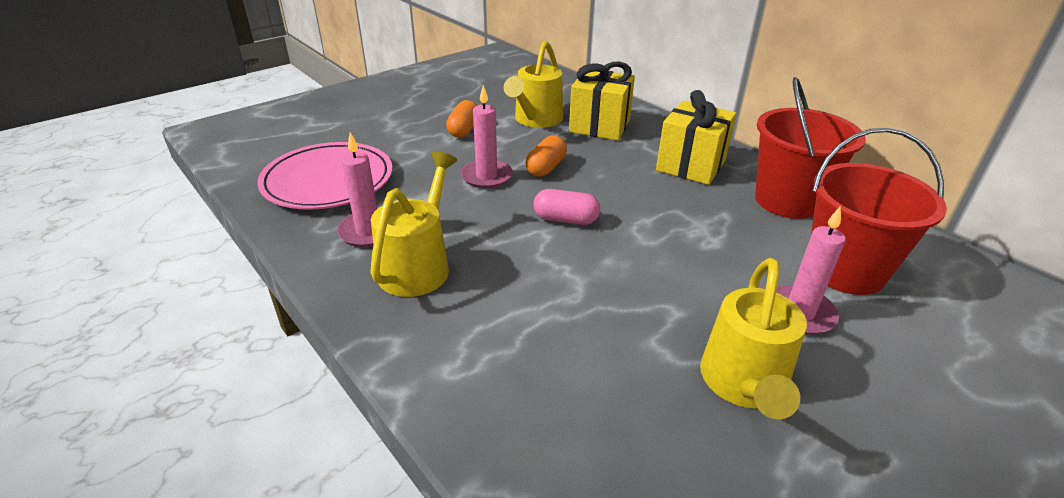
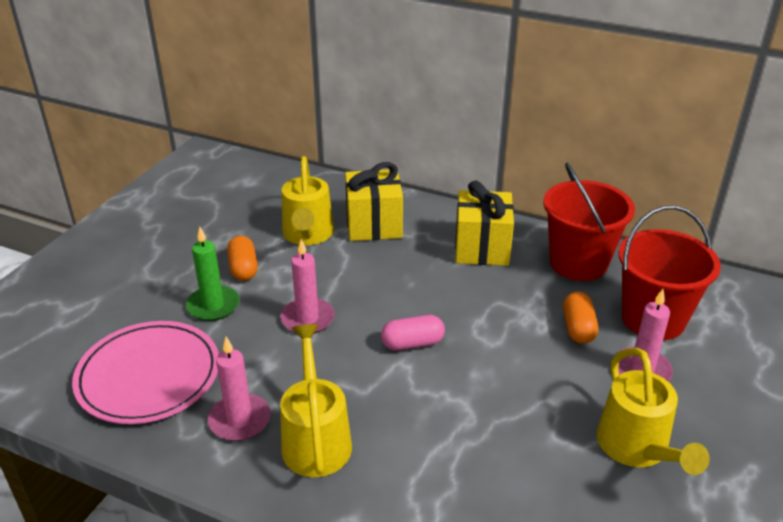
camera: 25 degrees left, 0 degrees up
(418, 148) = (213, 306): none -> green candle
(546, 168) = (356, 290): orange capsule -> orange capsule (578, 328)

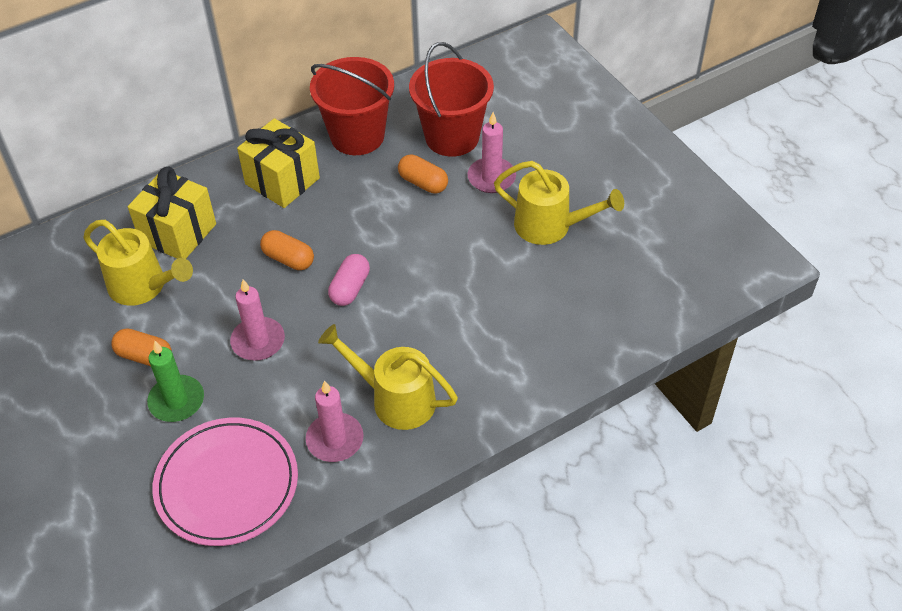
camera: 55 degrees left, 15 degrees up
(407, 292) = (288, 259): none -> orange capsule

